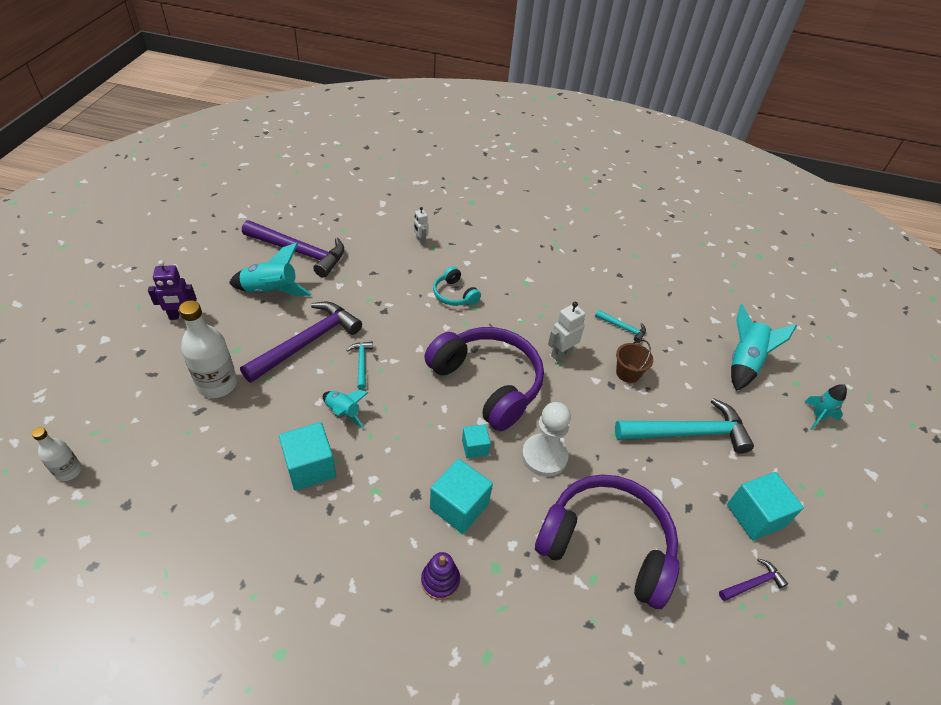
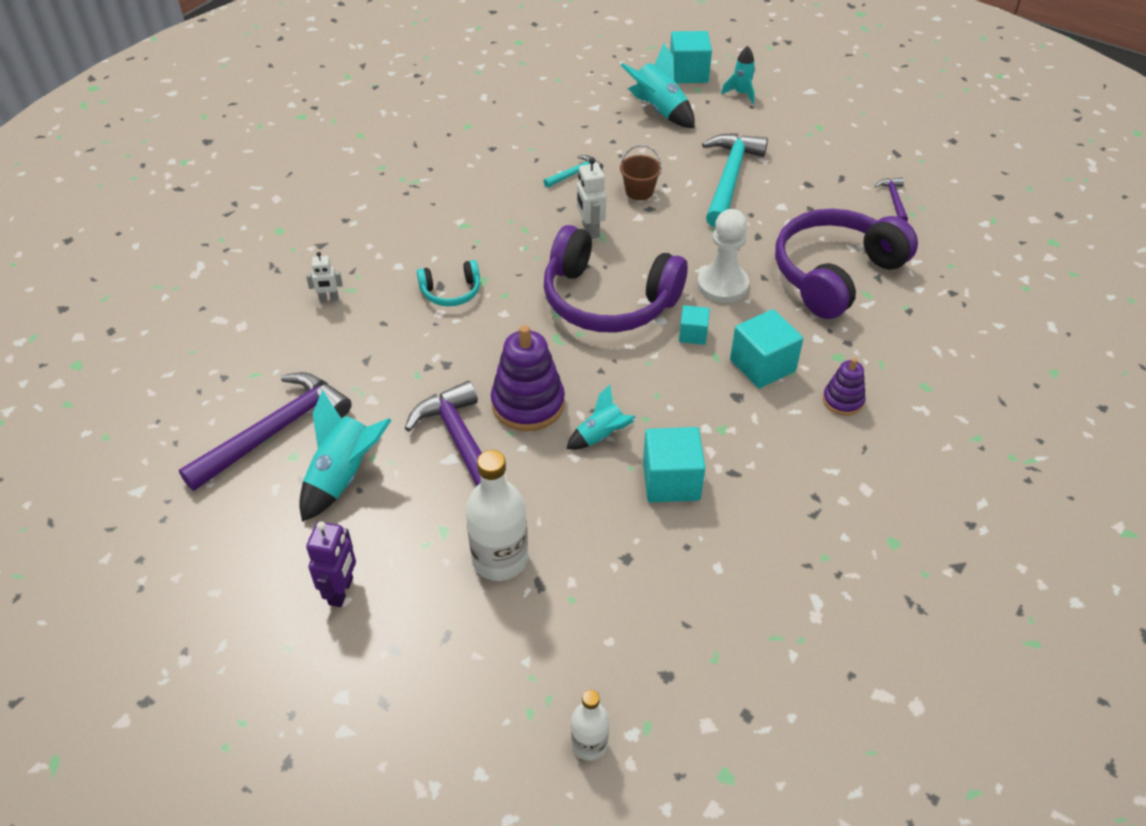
camera: 65 degrees left, 0 degrees up
(361, 363) = (528, 404): turquoise hammer -> purple stacking toy
(488, 383) = (608, 300): purple headphones -> purple headphones turned 135 degrees counterclockwise
(755, 516) = (831, 173): turquoise cube -> turquoise cube (688, 73)

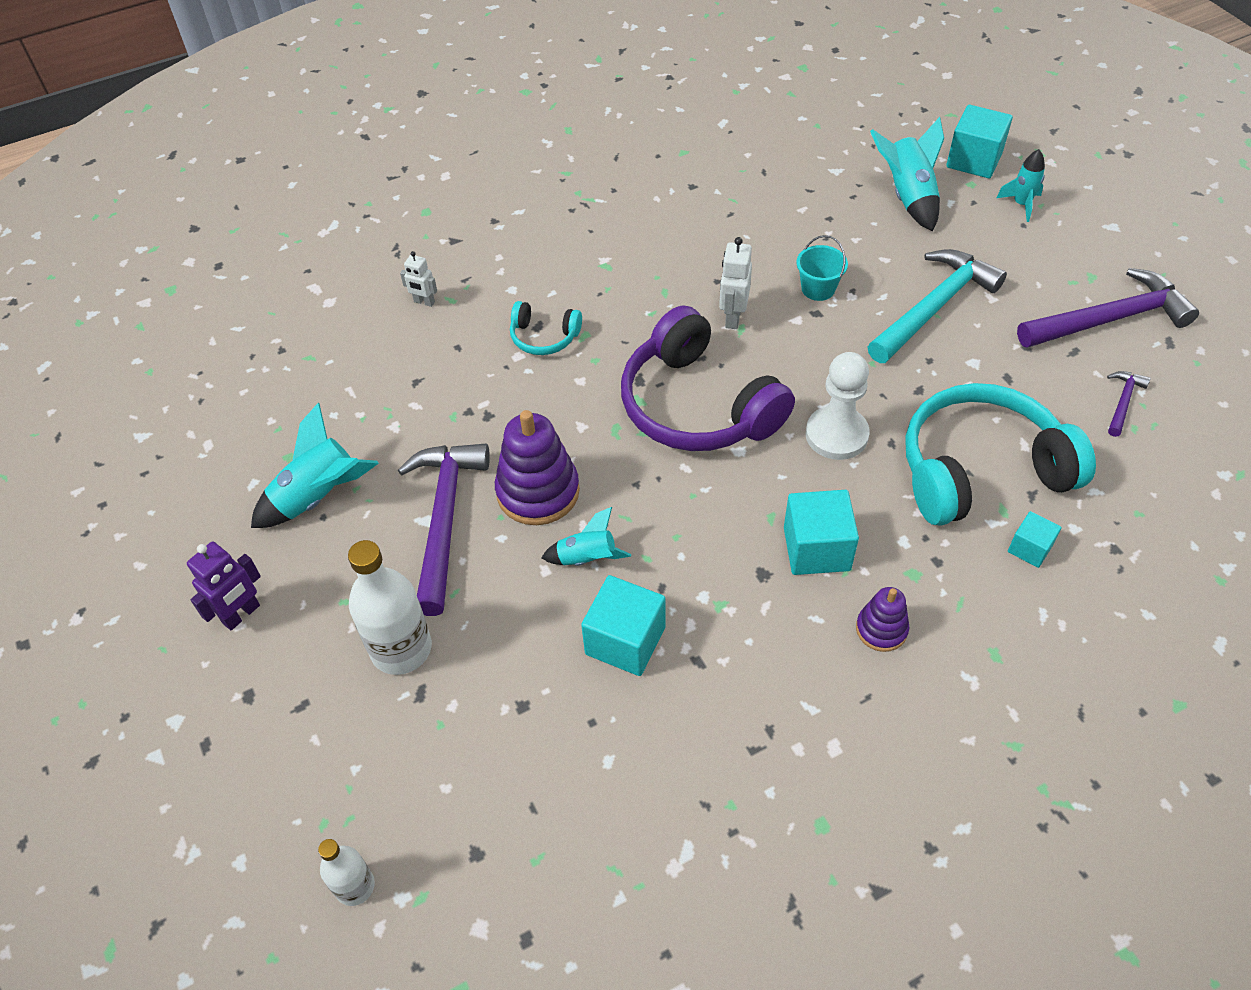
camera: 30 degrees right, 5 degrees up
(275, 431) = (290, 424): purple hammer -> purple hammer (1110, 319)
(575, 173) = (761, 244): turquoise hammer -> none
(639, 191) = (818, 289): brown bucket -> turquoise bucket
(693, 334) = (763, 481): turquoise cube -> turquoise cube (1029, 548)
(834, 274) = (980, 470): purple headphones -> turquoise headphones

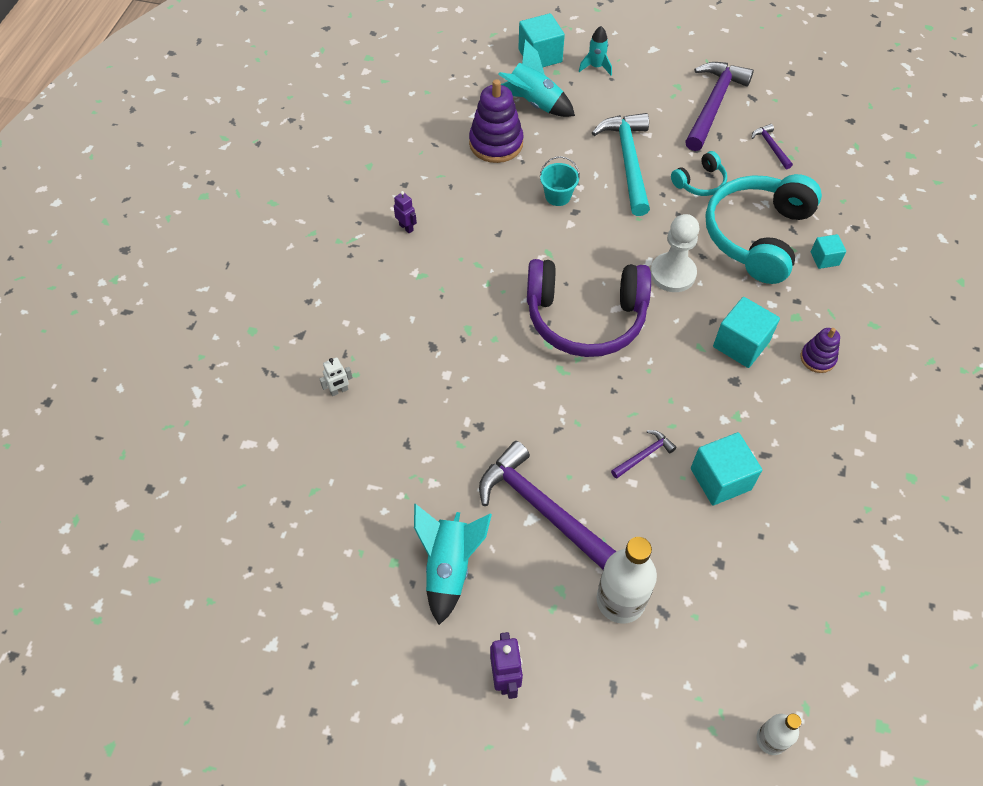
camera: 50 degrees left, 5 degrees up
(538, 492) = (569, 443): purple stacking toy -> purple stacking toy (496, 143)
(544, 337) = (446, 350): turquoise headphones -> turquoise headphones (700, 182)
(587, 558) = (644, 455): turquoise rocket -> purple hammer
(646, 220) = (406, 227): none -> purple robot
(732, 317) = (535, 250): white robot -> none

